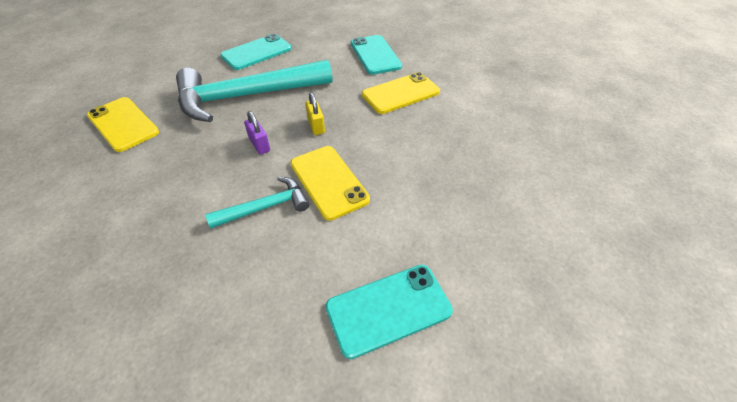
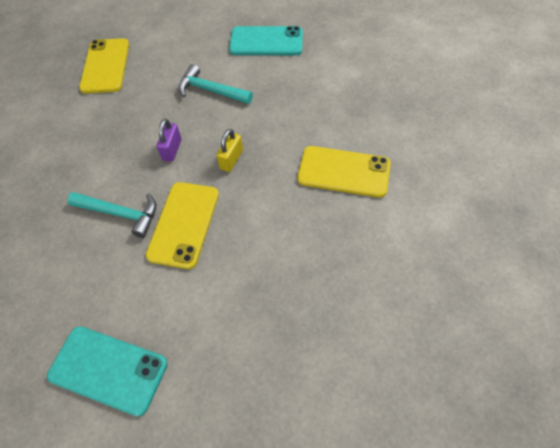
camera: 45 degrees right, 10 degrees up
(247, 96) = (211, 90): turquoise hammer -> turquoise hammer, size x0.48
(375, 55) = (372, 107): turquoise phone -> none

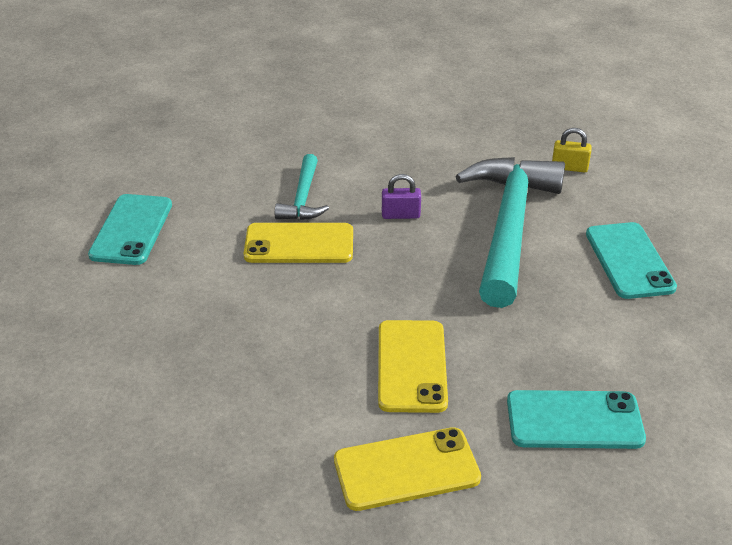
camera: 75 degrees right, 20 degrees down
(105, 66) = (513, 139): yellow phone -> yellow phone (406, 469)
(211, 90) = (509, 227): turquoise hammer -> turquoise hammer, size x2.06
(231, 159) = (400, 263): yellow padlock -> yellow padlock (569, 167)
(403, 100) = (574, 420): none -> turquoise phone

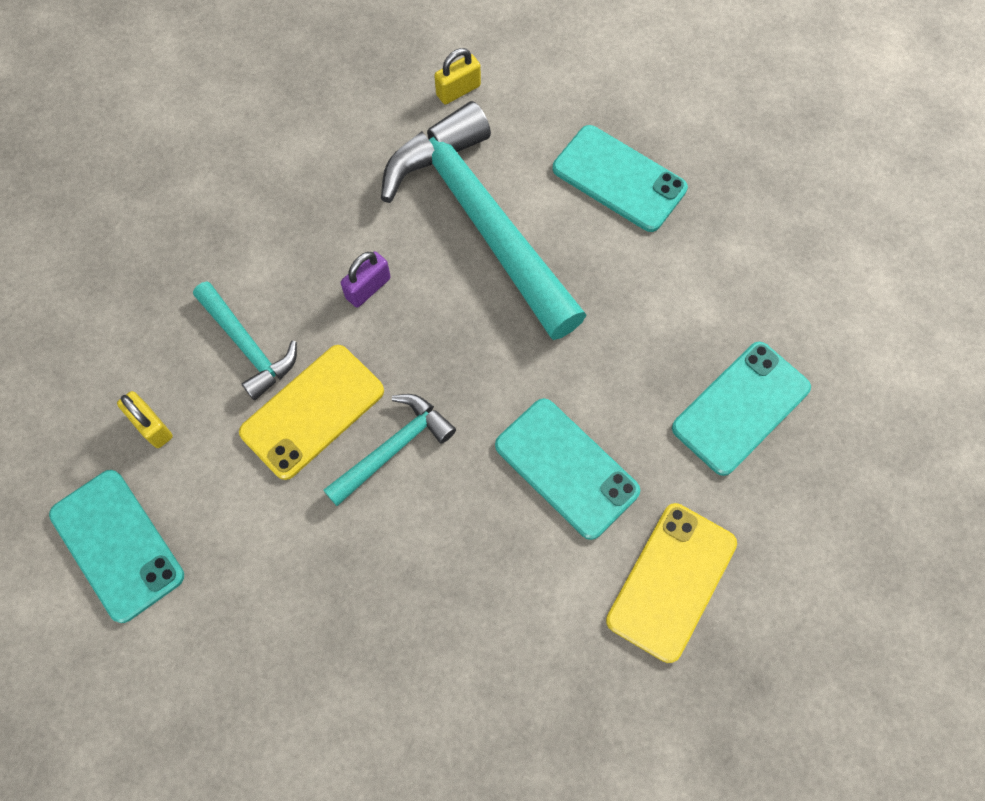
camera: 45 degrees left, 30 degrees up
(212, 198) = (151, 426): none -> yellow padlock
(320, 287) = (393, 448): none -> turquoise hammer
(411, 366) = (566, 468): yellow phone -> turquoise phone

